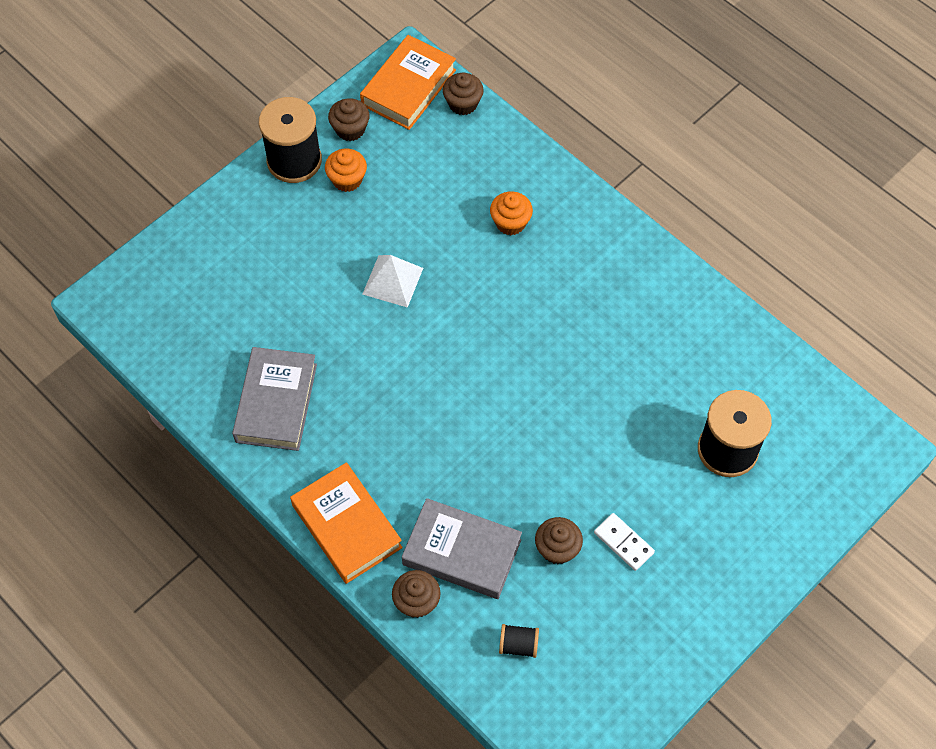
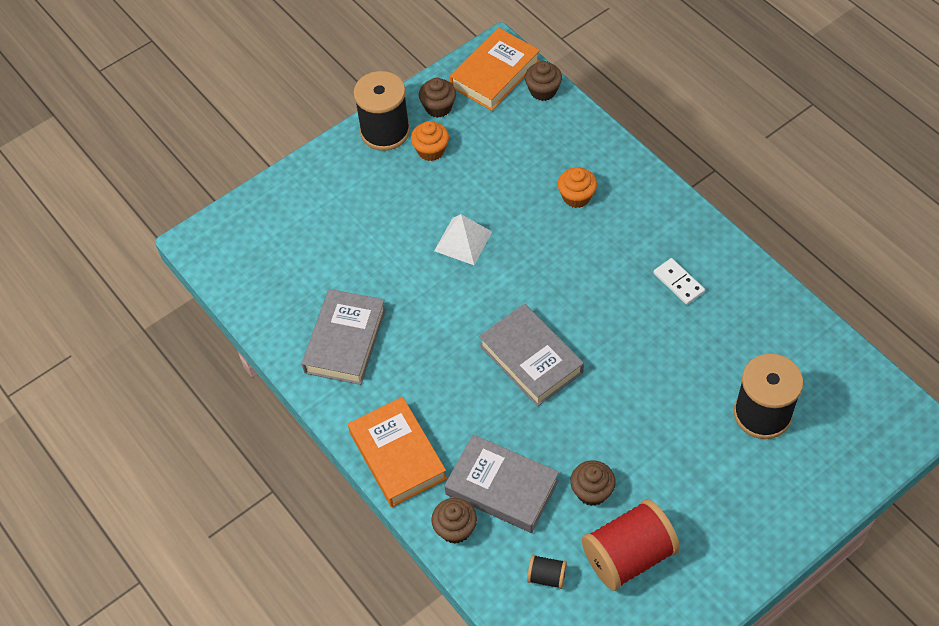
camera: 10 degrees right, 5 degrees down
(479, 408) = (531, 359): none -> grey book
(602, 615) = (628, 556): none -> red spool
(623, 543) = (655, 491): white domino -> white domino (678, 283)

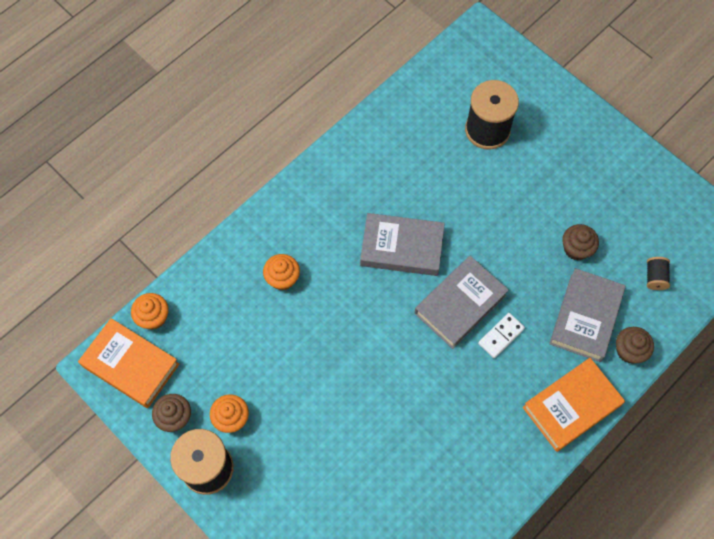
camera: 100 degrees left, 10 degrees up
(345, 341) = (462, 470): grey book -> grey book (402, 247)
(463, 241) = (340, 375): white pyramid -> none
(543, 91) = (153, 317): brown cupcake -> orange cupcake
(628, 556) = (625, 219): red spool -> none
(678, 283) = (370, 191): white domino -> white domino (501, 336)

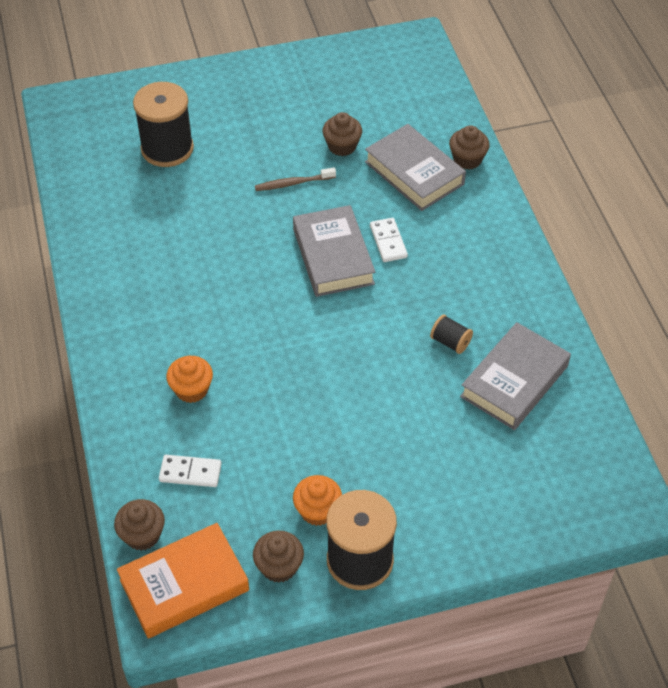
camera: 60 degrees left, 15 degrees down
(153, 317) = (142, 535): orange cupcake -> brown cupcake
(216, 318) = (190, 472): none -> white domino
(402, 247) = (237, 273): grey book -> grey book (514, 381)
(513, 235) = (293, 183): none -> brown toothbrush
(571, 406) = (493, 225): orange book -> none
(655, 277) = (410, 108): black spool -> black spool (450, 342)

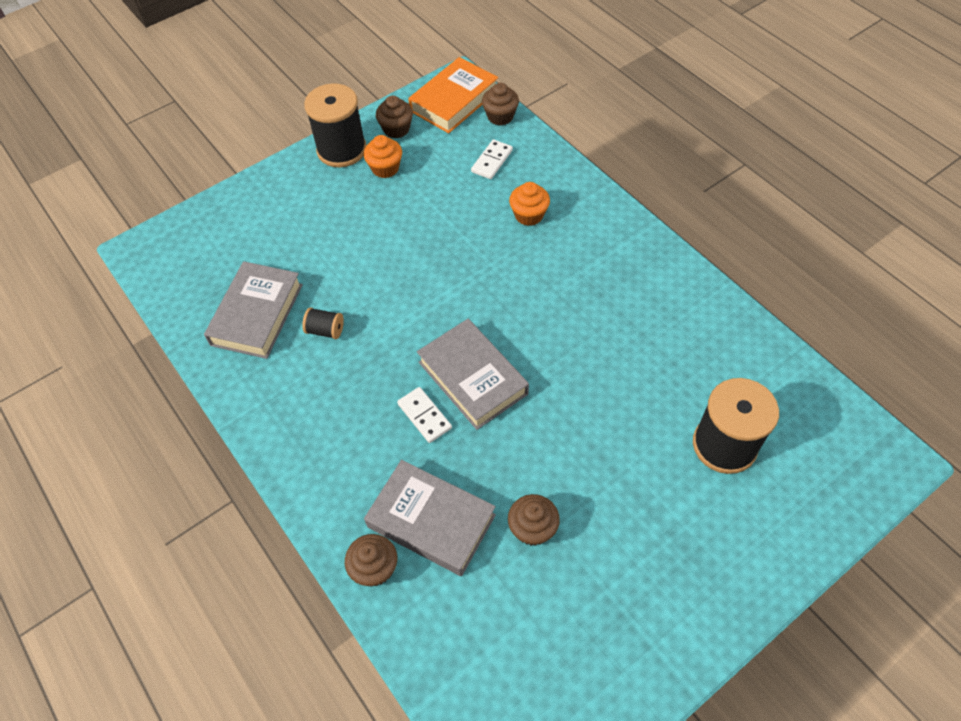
camera: 160 degrees right, 5 degrees up
(190, 472) = (492, 161): white domino -> white domino turned 45 degrees counterclockwise
(293, 183) = (560, 452): brown toothbrush -> none

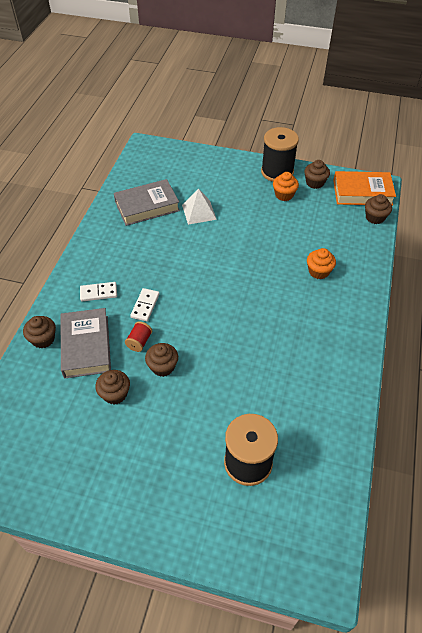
camera: 50 degrees right, 5 degrees down
(325, 266) = (199, 212): none -> white pyramid
(325, 330) = (161, 236): black spool -> none
(473, 378) = (186, 312): grey book -> none
(475, 455) = (139, 342): none -> red spool
(492, 161) = (338, 233): white domino -> white domino (98, 293)
(534, 452) = (163, 367): none -> brown cupcake

